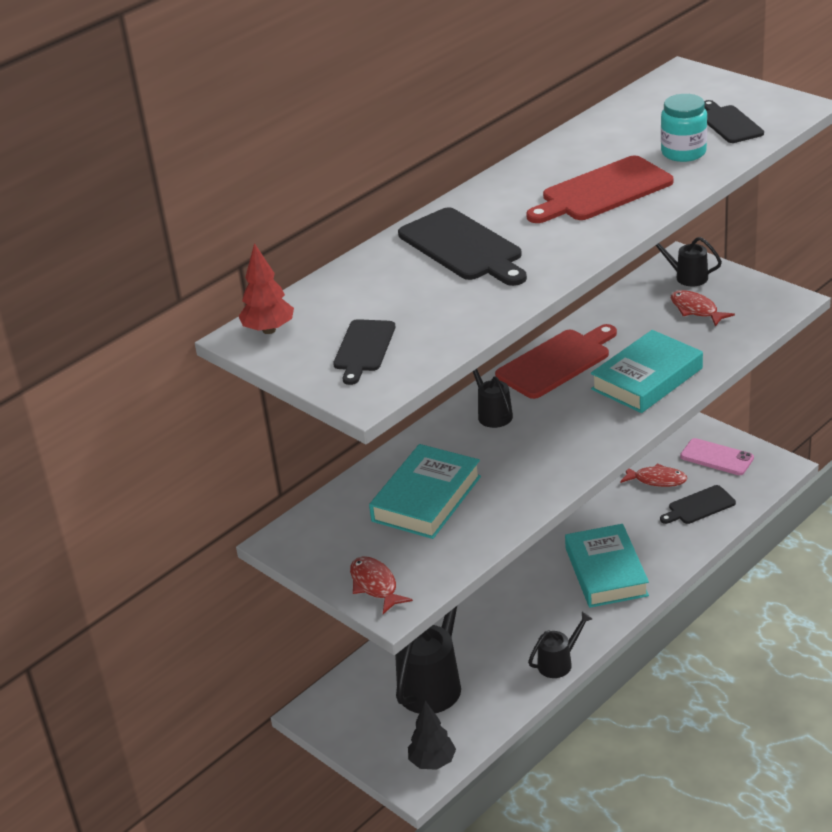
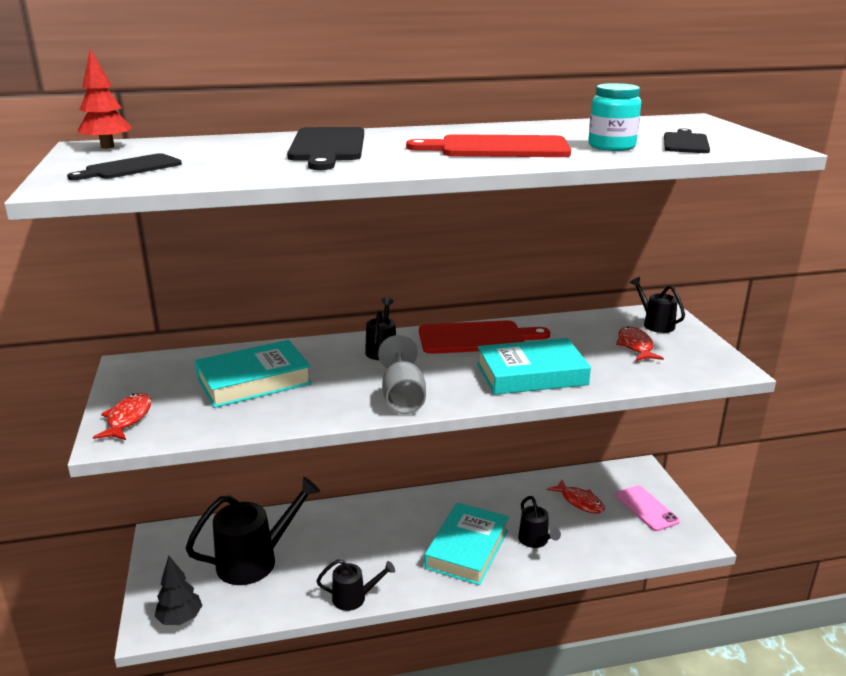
camera: 30 degrees right, 10 degrees down
(573, 451) = (402, 397): none -> grey goblet
(655, 535) = (535, 541): none -> black watering can
(699, 506) = (594, 537): black cutting board -> none

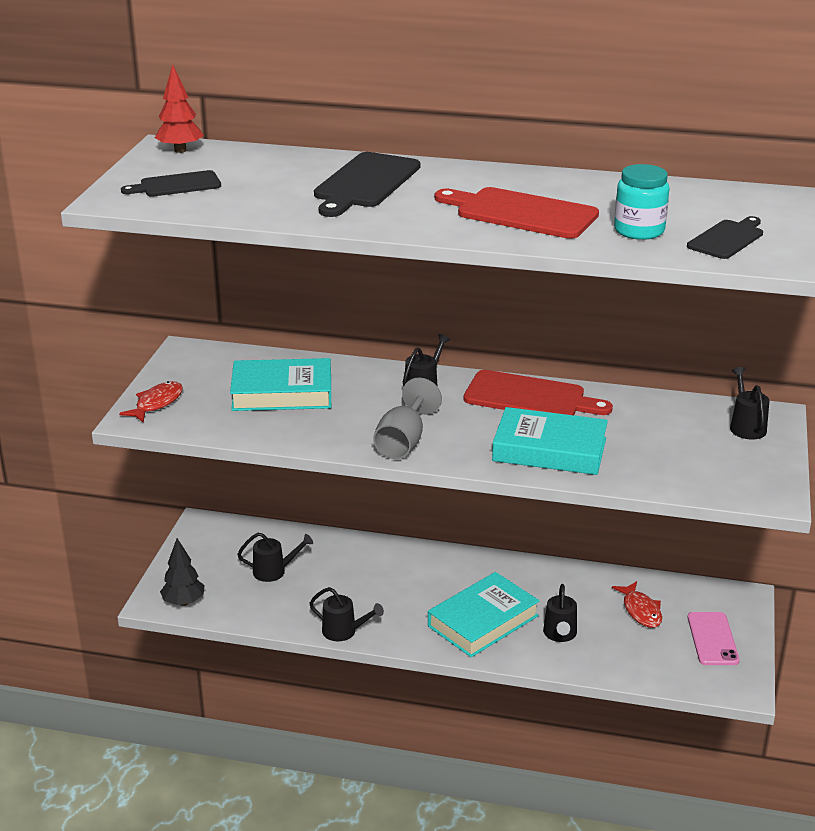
camera: 25 degrees right, 5 degrees up
(256, 560) = (274, 571): black watering can -> black watering can, size x0.53
(635, 346) = (693, 446): red fish -> none

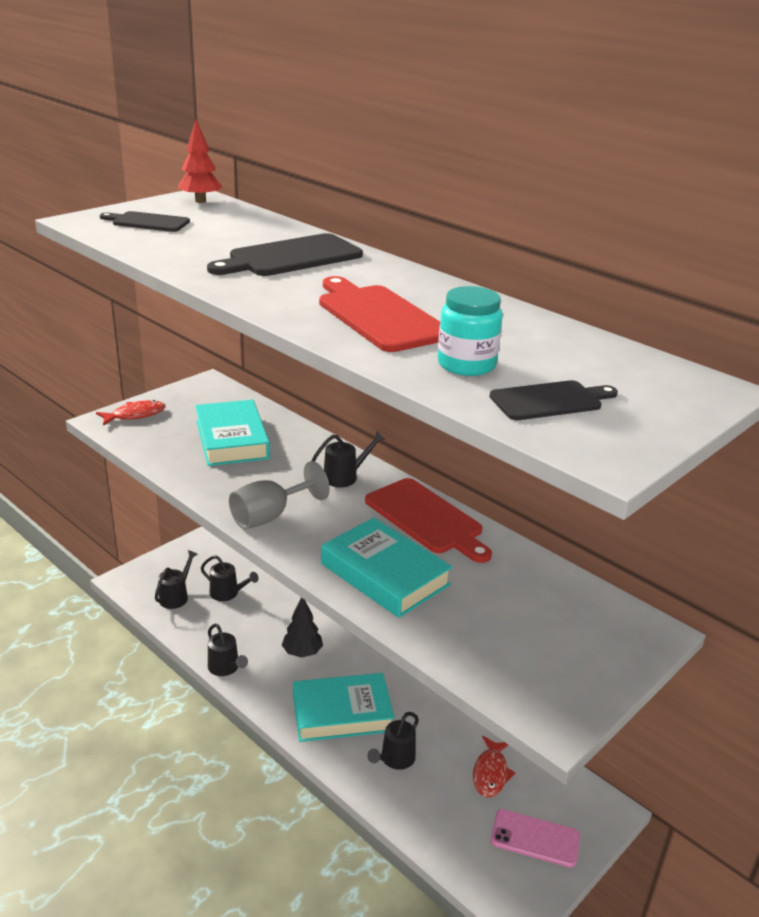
camera: 30 degrees right, 0 degrees up
(183, 602) = (142, 589): black tree -> black tree (302, 652)
(282, 393) = (231, 439): turquoise book -> turquoise book turned 45 degrees clockwise
(712, 639) = (535, 838): pink phone -> pink phone turned 75 degrees clockwise
(746, 426) = (610, 631): black watering can -> black watering can (176, 596)

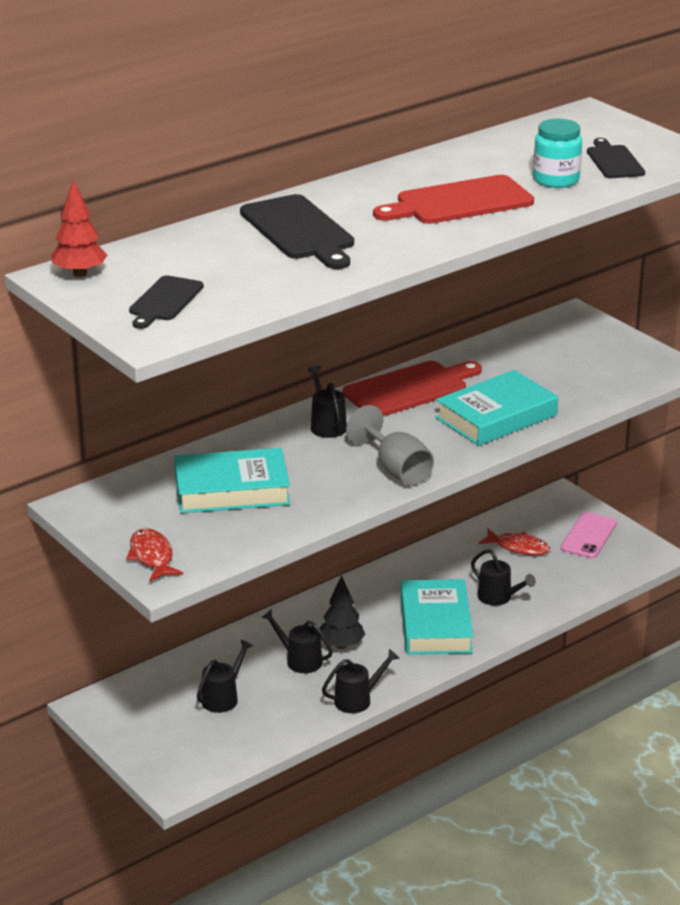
camera: 80 degrees left, 0 degrees up
(176, 596) = (219, 739): black watering can -> black watering can (299, 660)

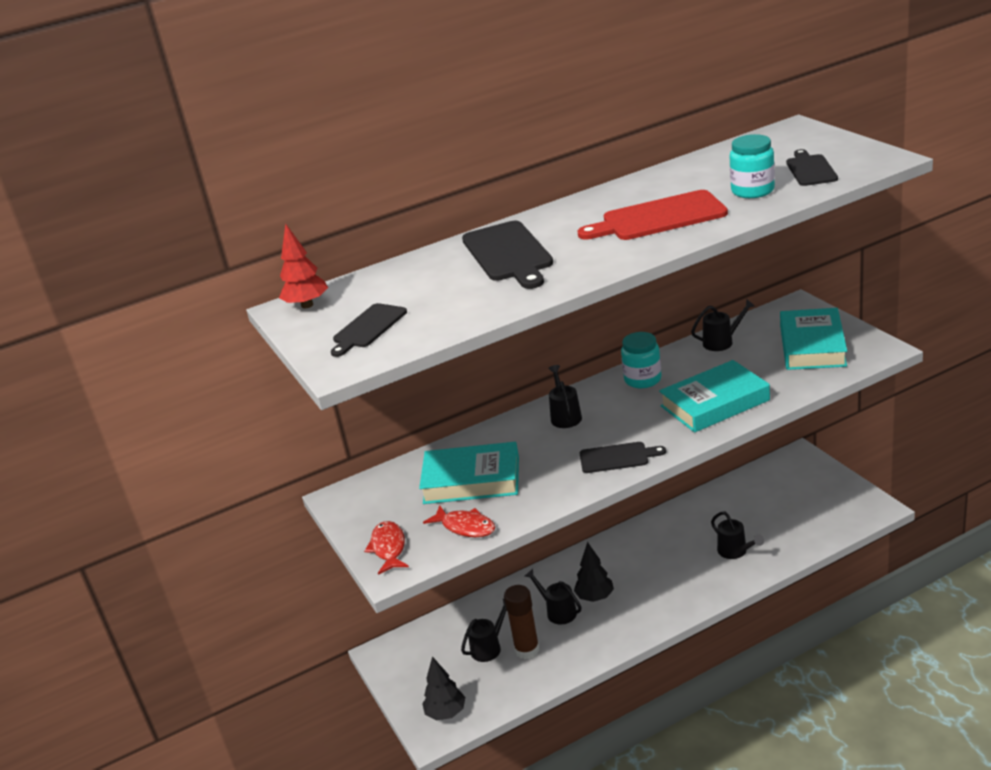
camera: 15 degrees right, 0 degrees up
(185, 764) = (446, 713): none -> black tree
(269, 700) = (527, 650): none -> brown glue stick
(358, 699) = (602, 651): black watering can -> black watering can (722, 342)
(396, 469) = (617, 457): grey goblet -> black cutting board
(410, 389) = (642, 379): red cutting board -> turquoise jar
(435, 624) = (678, 577): turquoise book -> turquoise book (812, 346)
(518, 547) = (757, 503): red fish -> red fish (465, 527)
(589, 536) = (820, 491): pink phone -> none

